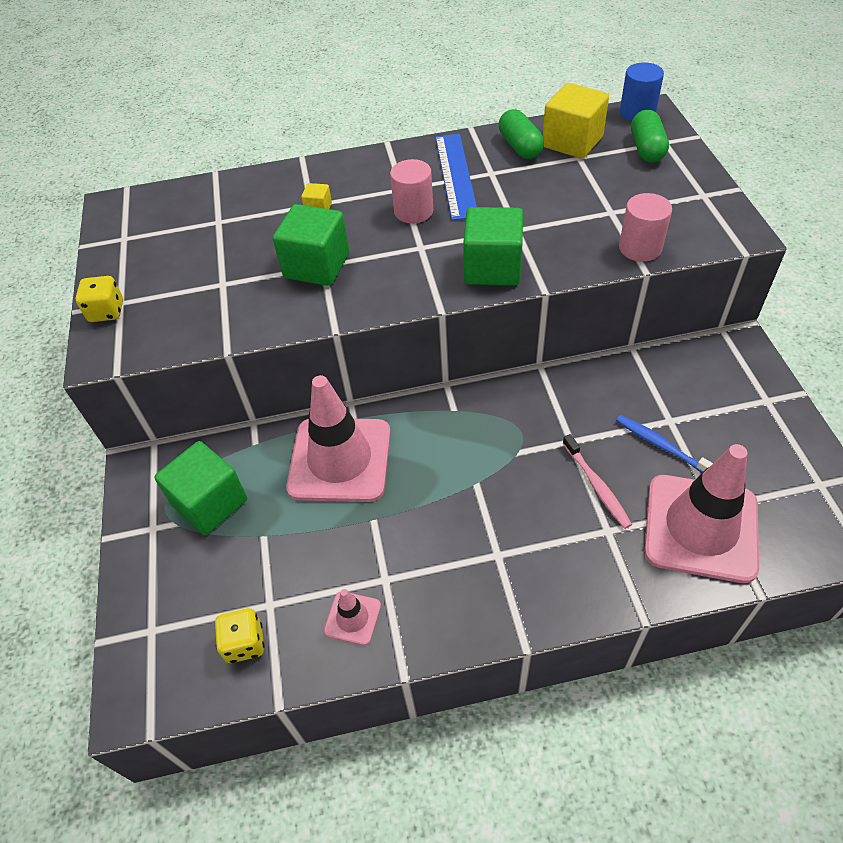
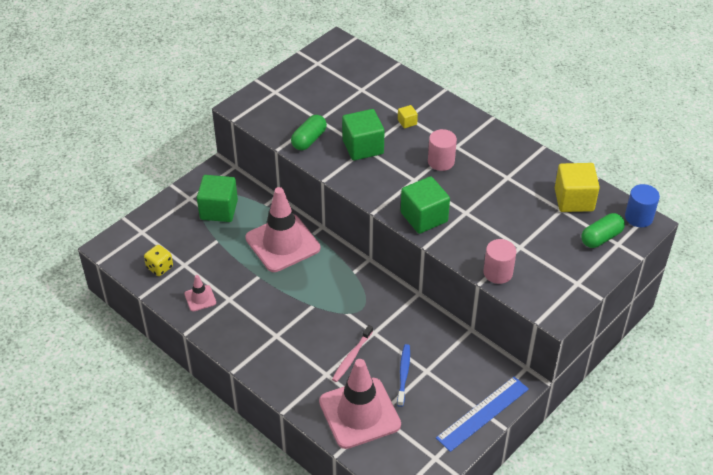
camera: 50 degrees right, 5 degrees down
(107, 311) = (265, 91): yellow dice -> none
(455, 175) = (489, 163): blue ruler -> blue ruler (482, 413)
(520, 146) = (545, 178): green capsule -> green capsule (309, 140)

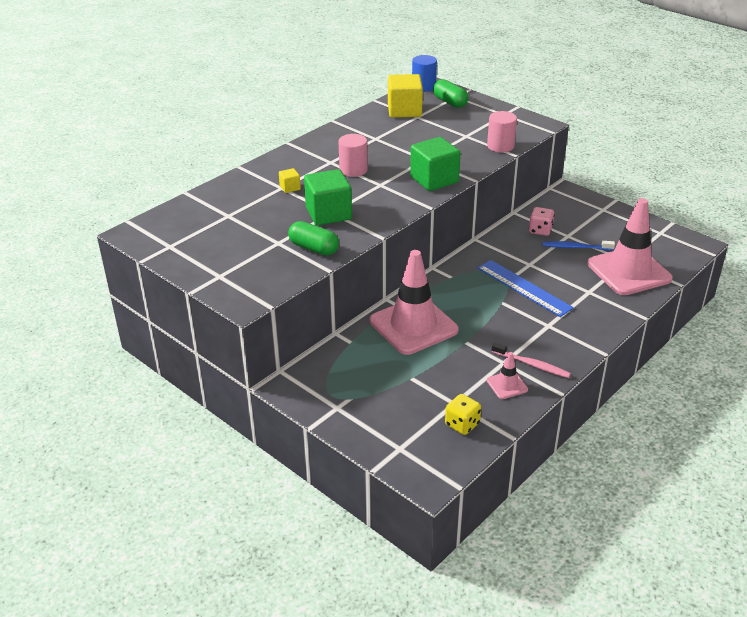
camera: 90 degrees left, 10 degrees down
(219, 210) = (359, 379): green cube -> none
(351, 357) = (563, 276): pink toothbrush -> pink toothbrush (532, 365)
(435, 348) = (540, 230): none -> pink dice
(482, 413) = (605, 209): blue ruler -> blue ruler (524, 288)

